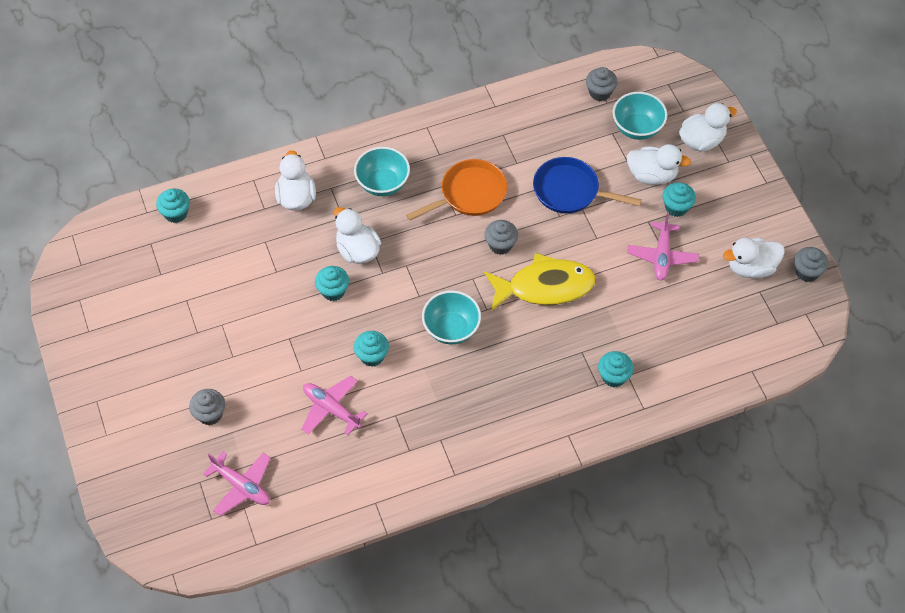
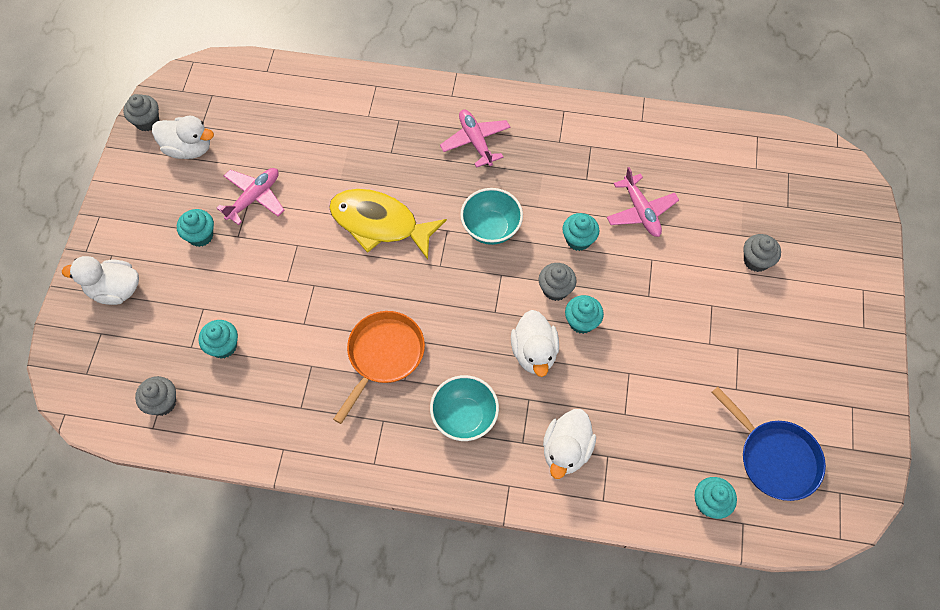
camera: 150 degrees left, 5 degrees up
(241, 486) = (751, 186): pink plane -> pink plane (475, 141)
(469, 194) = (383, 355): orange pan -> orange pan turned 120 degrees clockwise
(500, 245) = (391, 285): grey cupcake -> grey cupcake (555, 289)
(570, 191) = (283, 305): blue pan -> blue pan (774, 458)
(613, 376) = (380, 120): turquoise cupcake -> turquoise cupcake (223, 346)
(637, 128) = (162, 339): turquoise bowl -> none
(652, 175) = (194, 279): white duck -> none

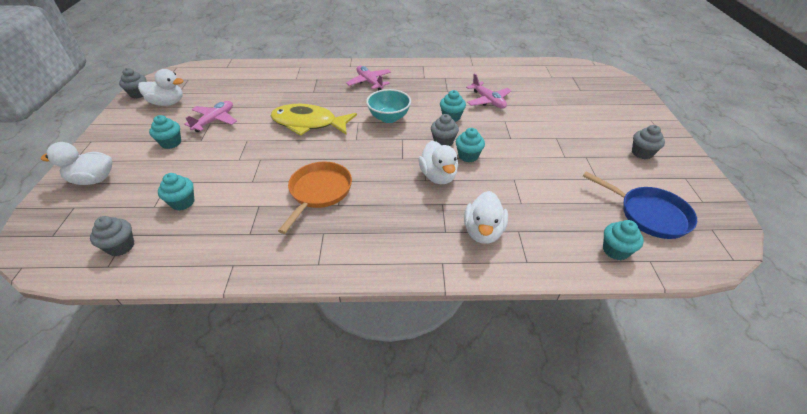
camera: 10 degrees left, 20 degrees down
(464, 417) = (392, 221): turquoise bowl -> none
(756, 261) = (574, 114): grey cupcake -> grey cupcake (642, 153)

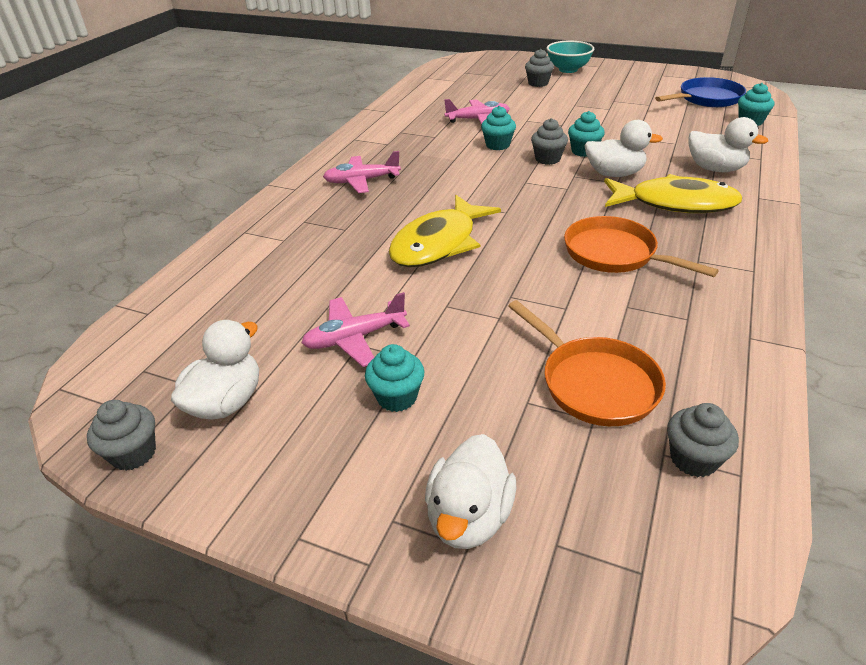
camera: 65 degrees left, 5 degrees down
(182, 202) = (594, 383): turquoise cupcake -> orange pan
(214, 120) = (355, 338): pink plane -> pink plane turned 75 degrees counterclockwise
(389, 118) = (470, 182): turquoise bowl -> turquoise bowl (568, 69)
(405, 213) = (675, 203): none -> yellow fish
(642, 153) = (619, 79): grey cupcake -> grey cupcake (538, 83)

